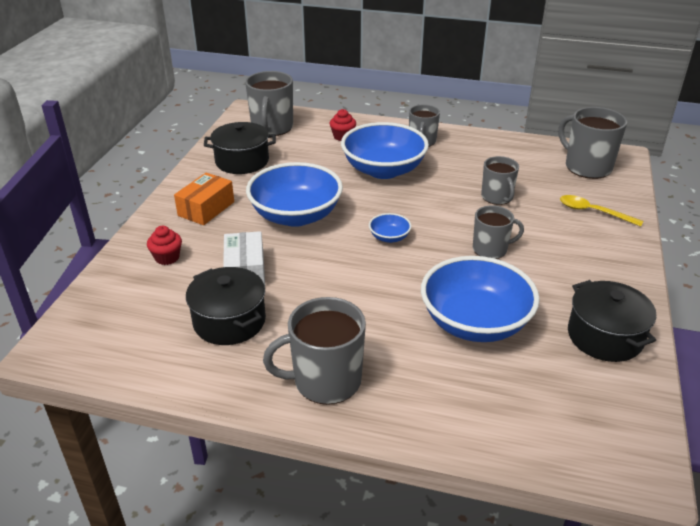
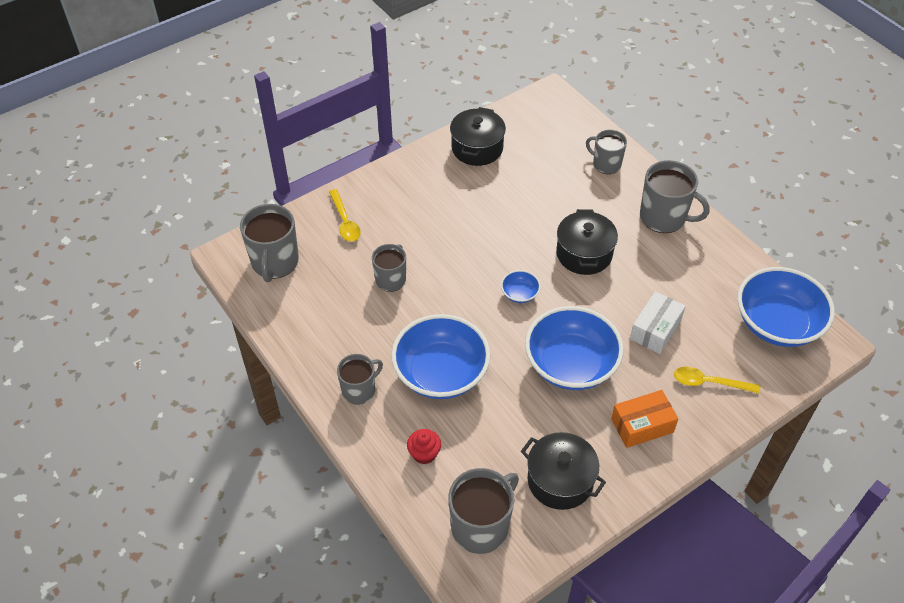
camera: 140 degrees left, 15 degrees up
(167, 257) = (709, 383): red cupcake -> yellow spoon
(229, 321) = (695, 292): black pot -> black pot (584, 254)
(475, 322) = (539, 198): blue bowl -> blue bowl (777, 324)
(490, 249) = (461, 238): grey mug -> grey mug (606, 164)

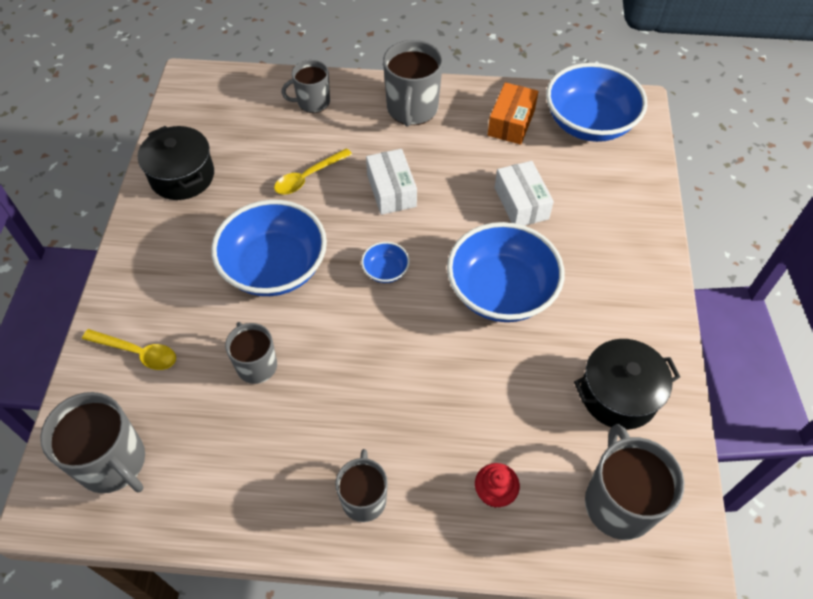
camera: 50 degrees left, 5 degrees up
(441, 373) = (413, 405): blue bowl -> blue bowl (275, 267)
(584, 254) = (391, 190): black pot -> white box
(642, 425) = (611, 287): orange box -> orange box (511, 123)
(664, 217) = (412, 109): grey mug -> grey mug turned 120 degrees clockwise
(709, 383) = (607, 209): yellow spoon -> yellow spoon (308, 177)

